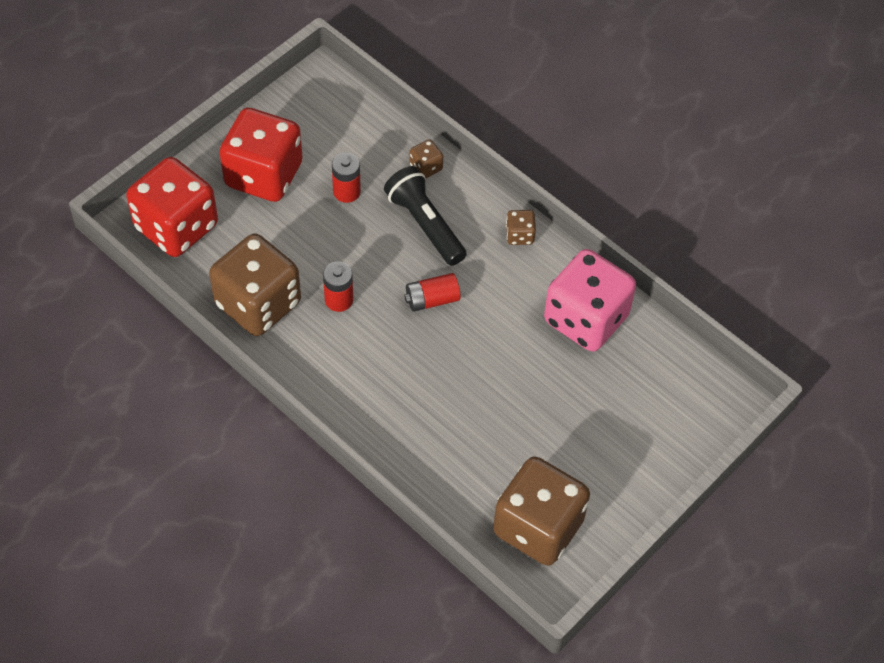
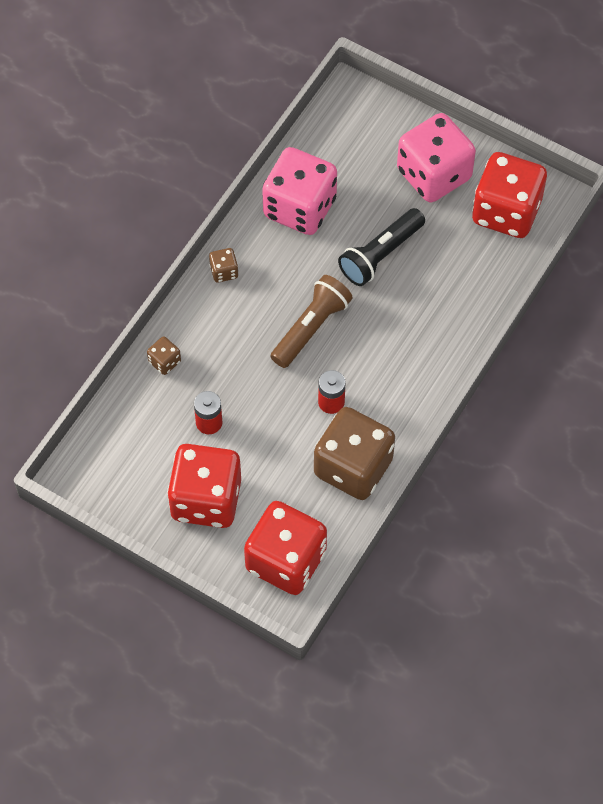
camera: 100 degrees left, 5 degrees up
(425, 224) = (230, 349): black flashlight -> black flashlight (380, 255)
(432, 300) = (311, 328): red battery -> brown flashlight
(538, 527) = (506, 211): brown dice -> red dice
(605, 461) = (434, 174): none -> pink dice

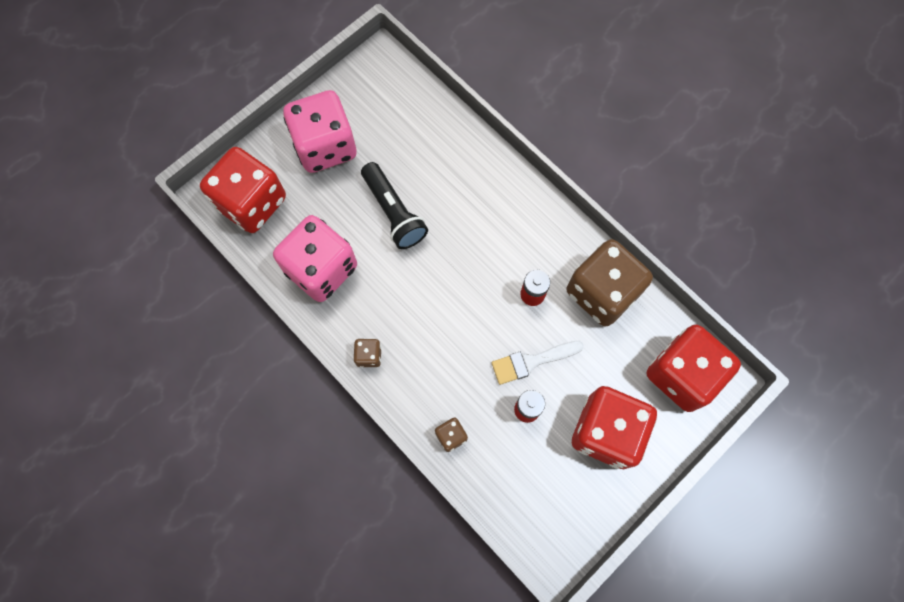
camera: 75 degrees left, 10 degrees up
(259, 416) = (531, 361): none -> white brush
(311, 328) = (452, 292): brown flashlight -> none
(506, 211) = (382, 100): red dice -> red dice (252, 203)

